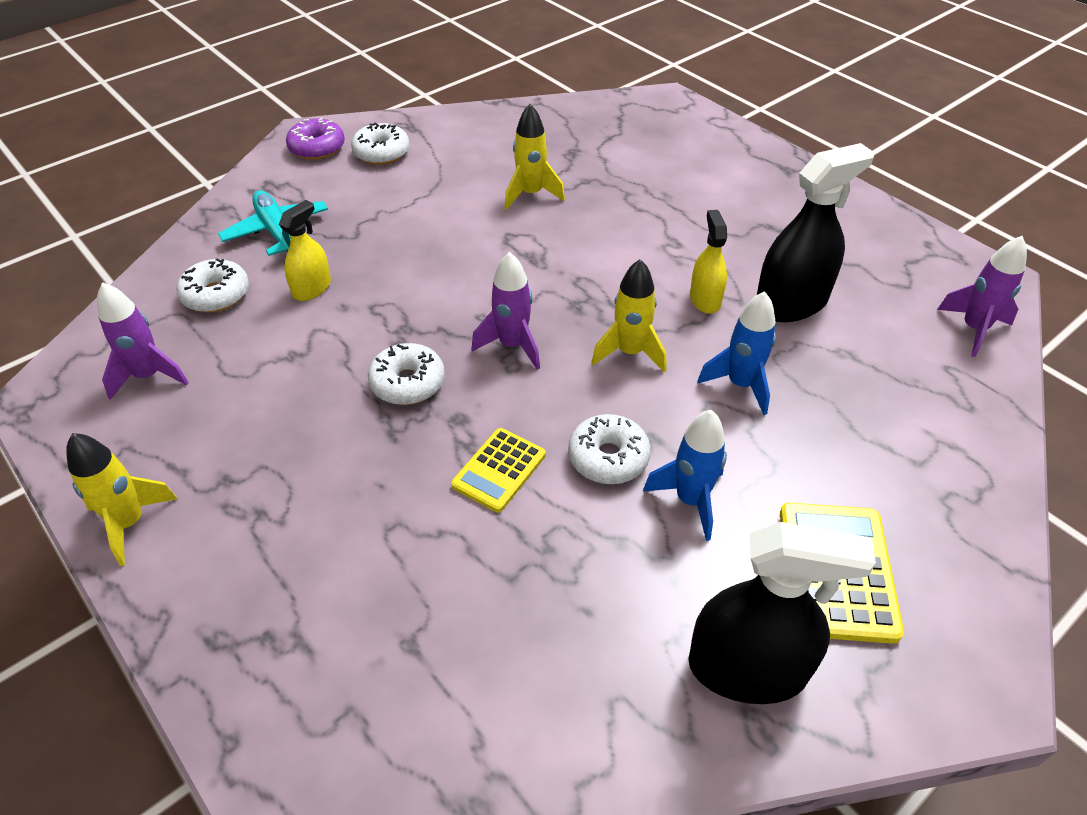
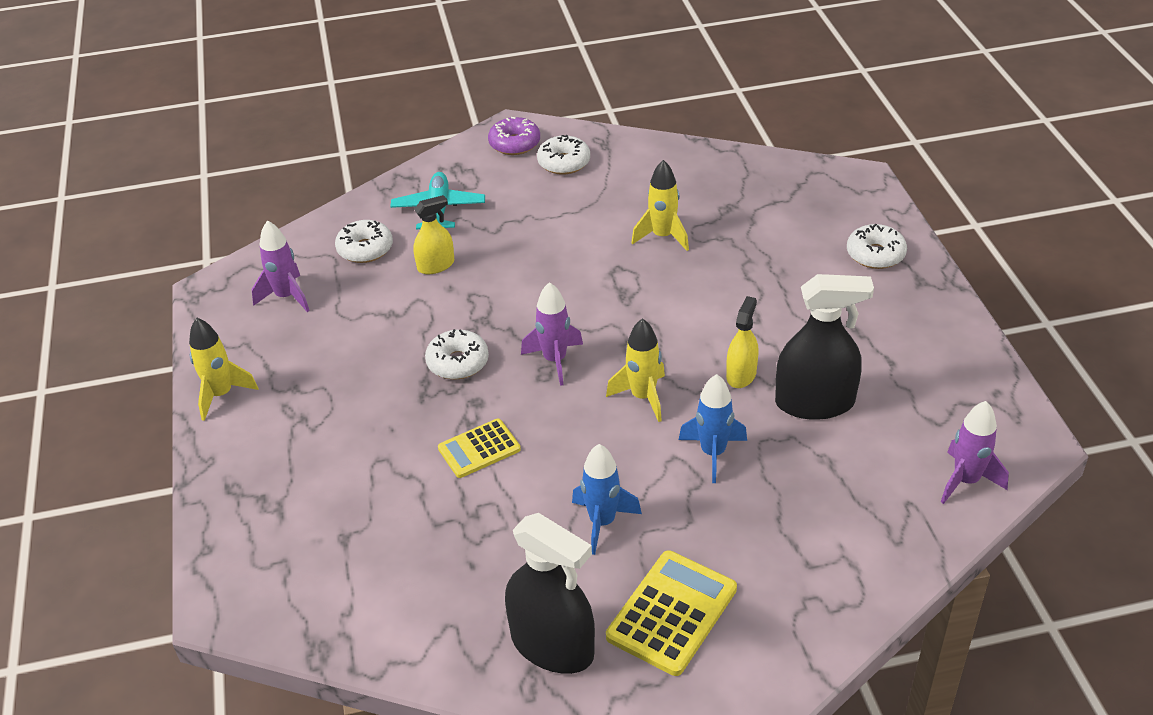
camera: 30 degrees right, 5 degrees down
(608, 458) = (564, 469): white donut -> white donut (875, 254)

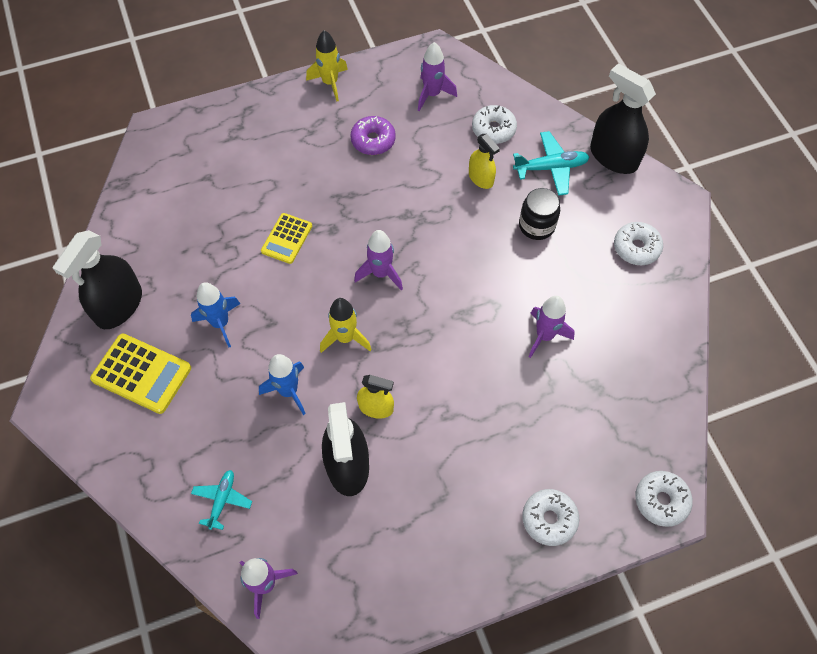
camera: 80 degrees right, 20 degrees up
(439, 164) = (613, 157): none -> black spray bottle
(458, 362) = (373, 211): white donut -> white donut (661, 500)
(479, 449) = (287, 238): yellow calculator -> yellow calculator turned 120 degrees counterclockwise
(514, 144) = (656, 206): purple donut -> purple donut (373, 140)
(517, 228) = (536, 225): none -> black jar
(662, 236) = (544, 336): yellow rocket -> purple rocket
(861, 521) = (222, 500): none -> turquoise plane

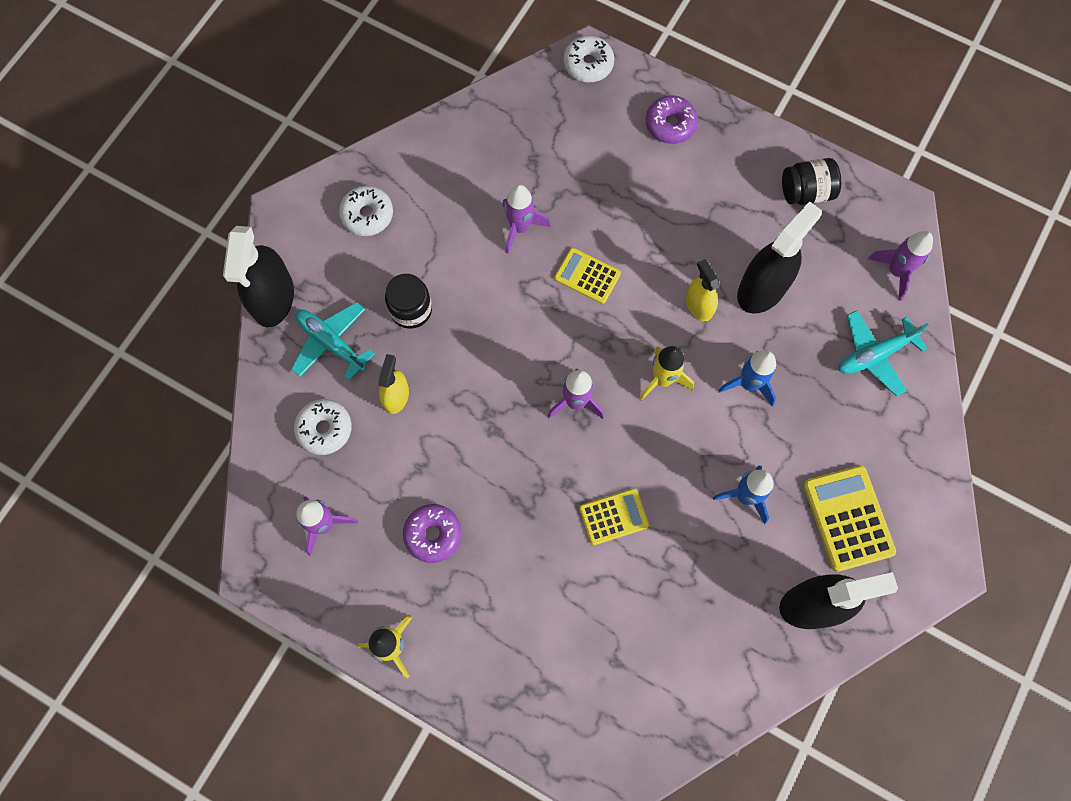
camera: 130 degrees left, 10 degrees up
(222, 500) = (874, 355): turquoise plane -> turquoise plane, size x1.53
(395, 576) = (806, 192): none -> black jar
(466, 350) = (587, 276): none -> yellow calculator
(549, 519) = (670, 124): white donut -> purple donut

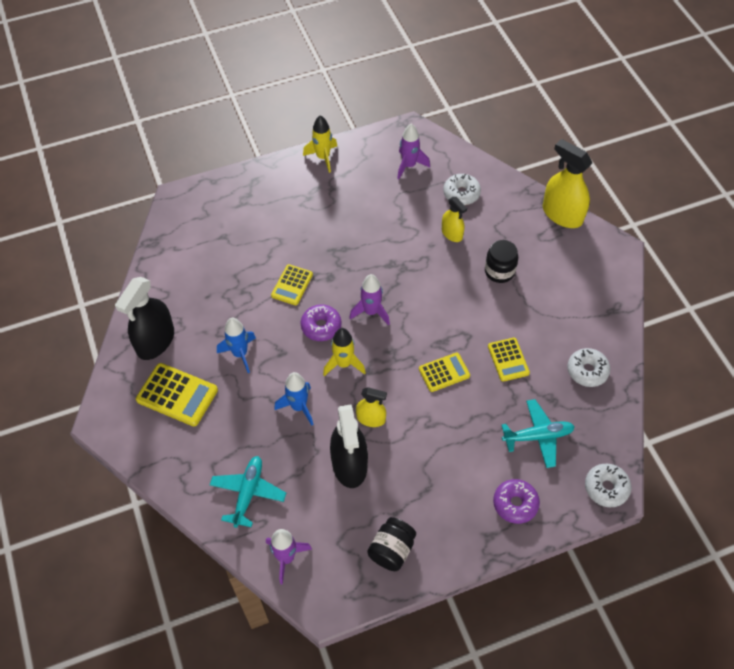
camera: 130 degrees right, 15 degrees down
(273, 298) = (562, 214): black spray bottle -> yellow spray bottle
(332, 343) = (510, 224): turquoise plane -> turquoise plane (538, 436)
(367, 215) = (582, 288): white donut -> white donut (587, 371)
(433, 534) = (361, 204): purple donut -> purple donut (321, 326)
(520, 228) = (508, 360): purple rocket -> yellow calculator

